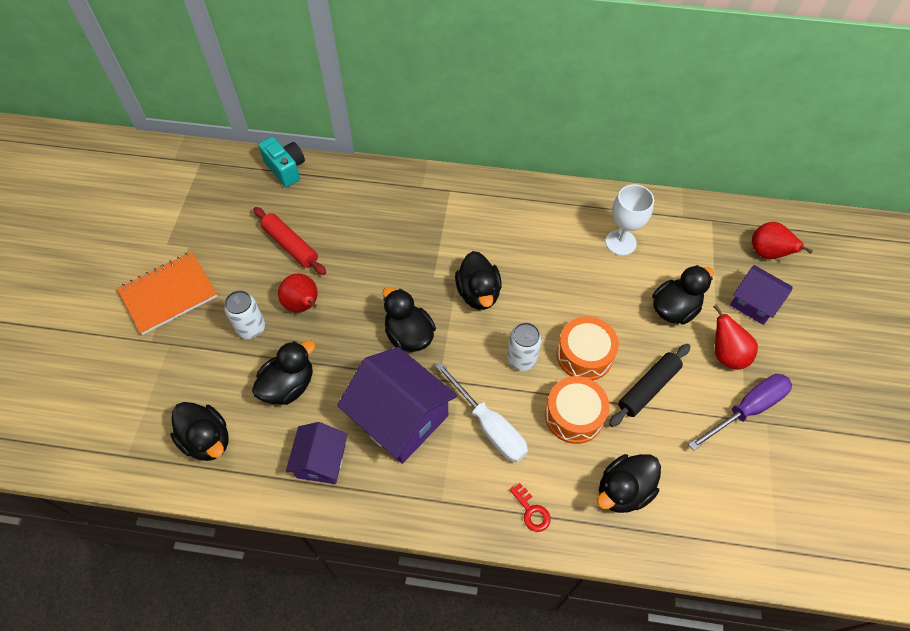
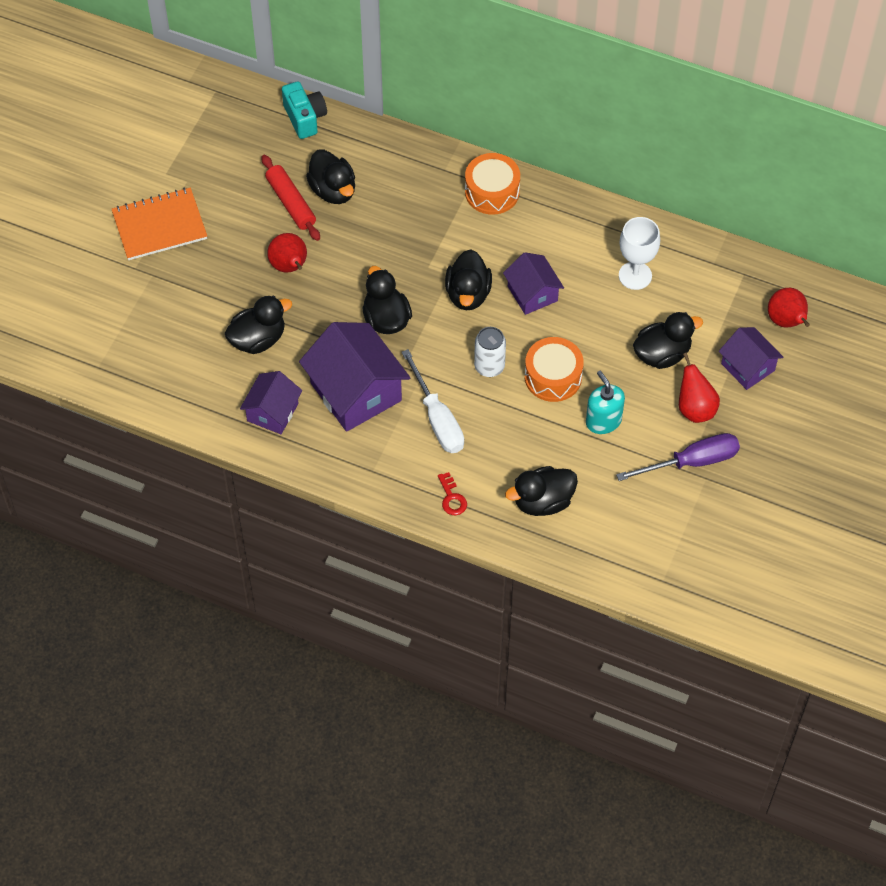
camera: 15 degrees right, 0 degrees up
(207, 440) = (173, 370): black duck -> black duck (333, 190)
(251, 328) = (234, 277): white can -> none
(536, 279) = (532, 293): none -> purple house
(574, 415) = (521, 428): orange drum -> orange drum (492, 192)
(648, 388) = (603, 421): black rolling pin -> turquoise soap dispenser

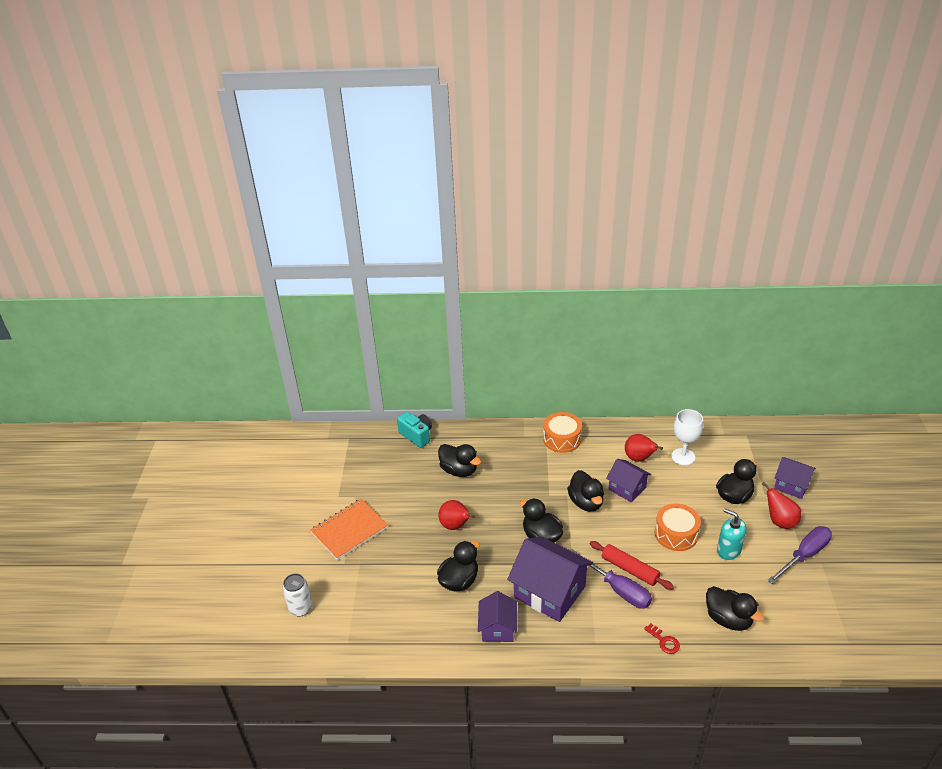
camera: 20 degrees left, 20 degrees down
(291, 203) = (434, 486): red rolling pin -> red rolling pin (630, 569)
(437, 418) = (618, 589): white screwdriver -> purple screwdriver
(489, 366) = (630, 542): white can -> white can (300, 608)
(543, 501) = (728, 619): black duck -> black duck turned 90 degrees counterclockwise
(786, 321) = (792, 452): red pear -> red pear (639, 458)

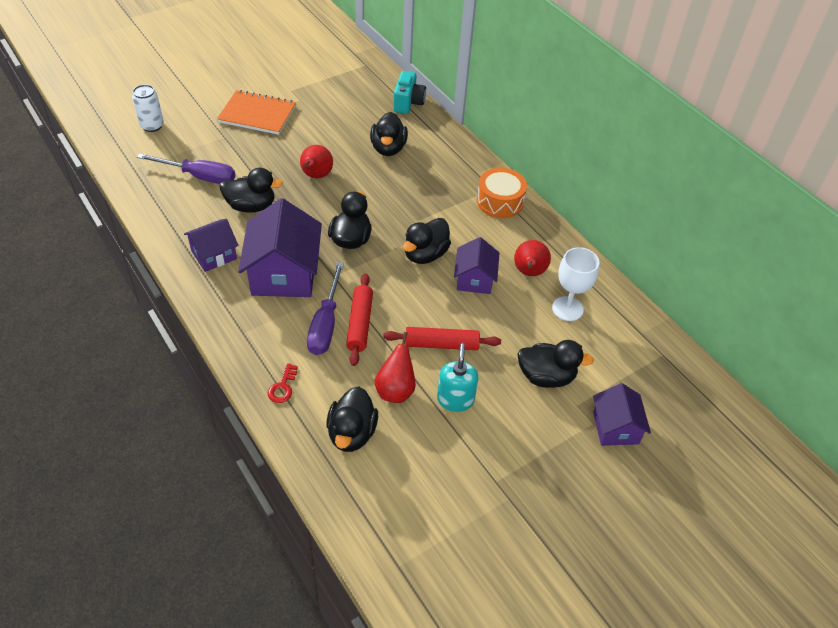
camera: 50 degrees right, 10 degrees up
(676, 534) = (441, 344): orange drum -> red rolling pin
(779, 521) = (543, 434): red pear -> red pear (395, 390)
(804, 555) = (506, 477): purple screwdriver -> purple screwdriver (199, 176)

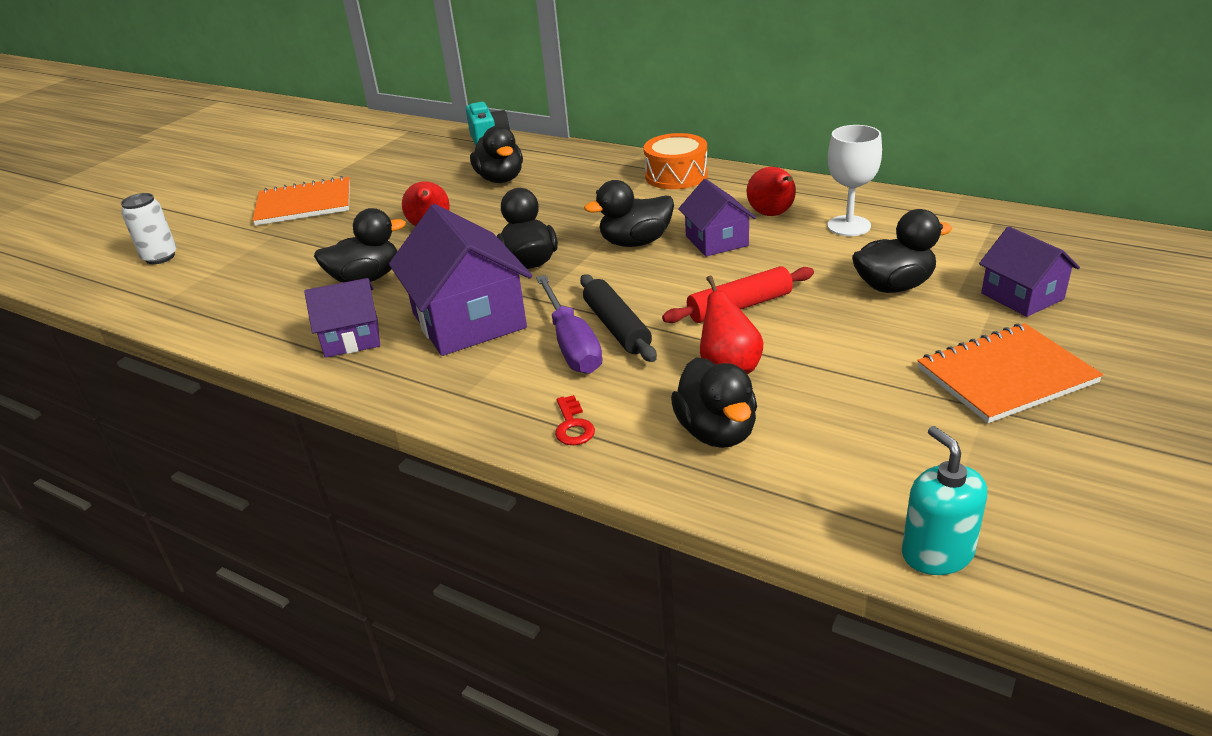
camera: 20 degrees left, 15 degrees down
(199, 176) = (268, 278): purple screwdriver -> none
(214, 255) = (351, 338): purple house -> purple house turned 45 degrees clockwise
(360, 324) = (617, 327): red rolling pin -> black rolling pin
(425, 254) = (635, 242): black duck -> black duck turned 60 degrees clockwise
(455, 400) = (813, 347): turquoise soap dispenser -> turquoise soap dispenser (937, 553)
(543, 482) = (1006, 375): none -> orange notebook

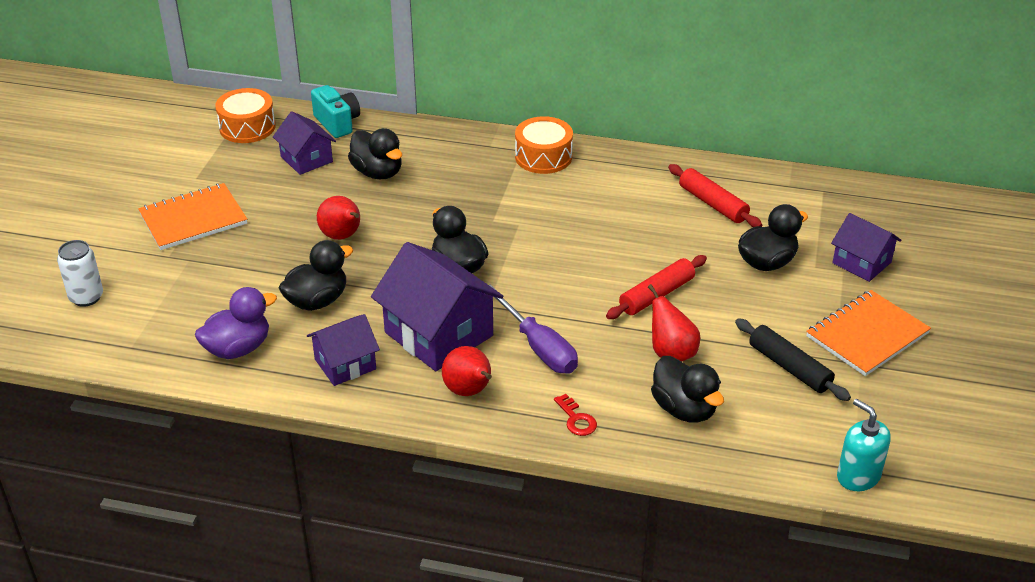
camera: 20 degrees left, 5 degrees up
(258, 313) = (238, 348): none -> purple duck
(406, 140) = (247, 127): none -> orange drum
(617, 327) = (567, 326): black rolling pin -> black rolling pin (789, 367)
(635, 242) = (542, 237): black duck -> none
(716, 241) = (611, 229): purple house -> purple house (306, 159)
(772, 215) = (646, 196): red pear -> red pear (469, 391)
(849, 226) = (713, 204): white goblet -> red rolling pin

